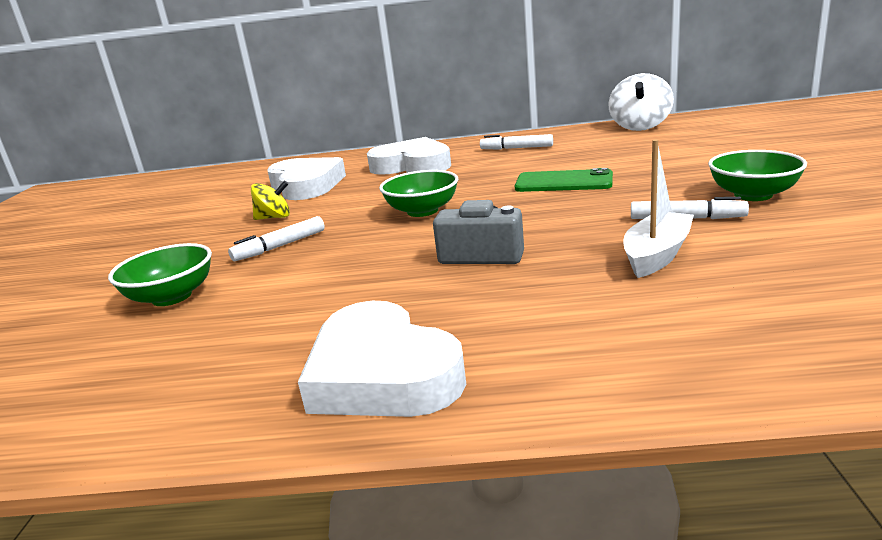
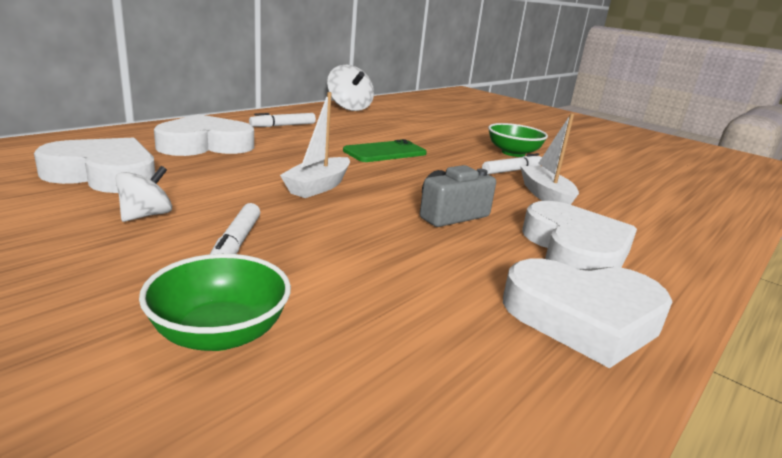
camera: 55 degrees left, 0 degrees up
(274, 217) = (146, 215): yellow spinning top -> white spinning top
(422, 211) = (318, 186): green bowl -> white boat
(534, 319) = (575, 250): none -> white heart

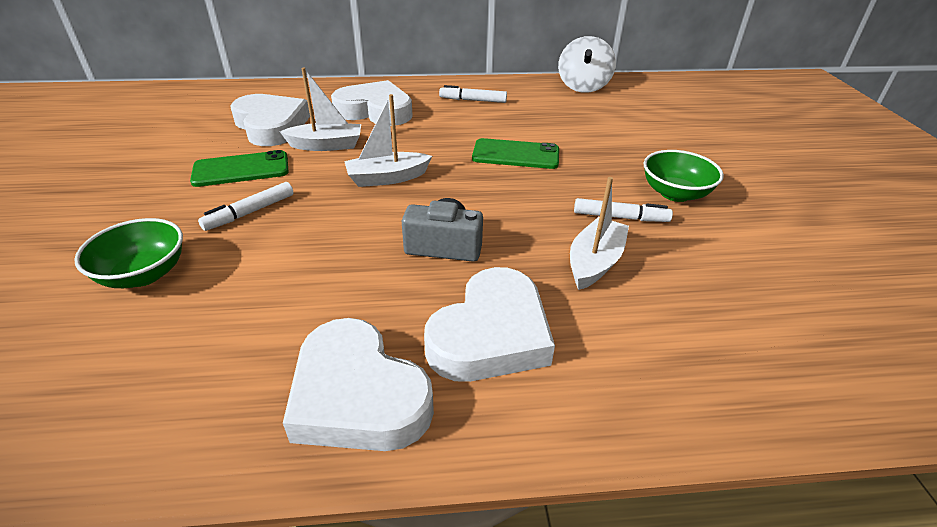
camera: 45 degrees right, 15 degrees up
(146, 215) = (241, 169): white spinning top -> green phone
(208, 177) = (326, 145): none -> white boat

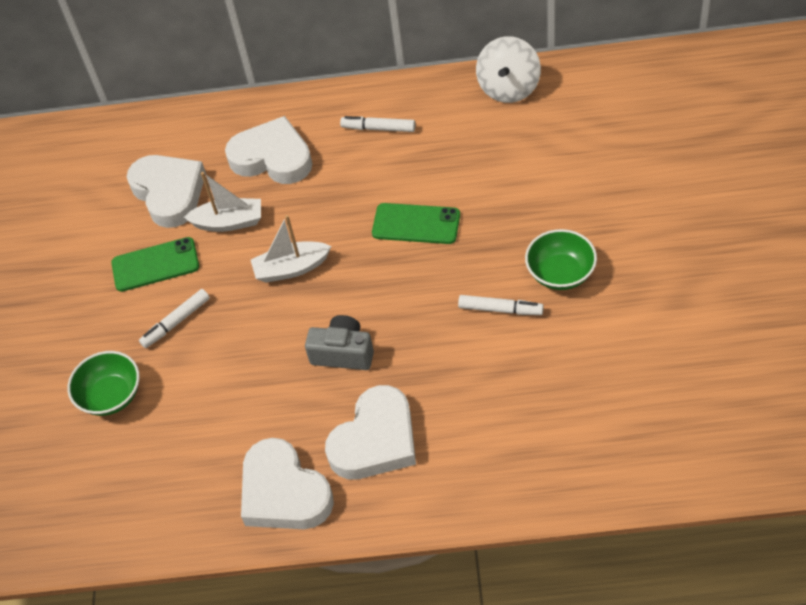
camera: 10 degrees right, 15 degrees up
(595, 262) = (466, 365): white boat -> none

